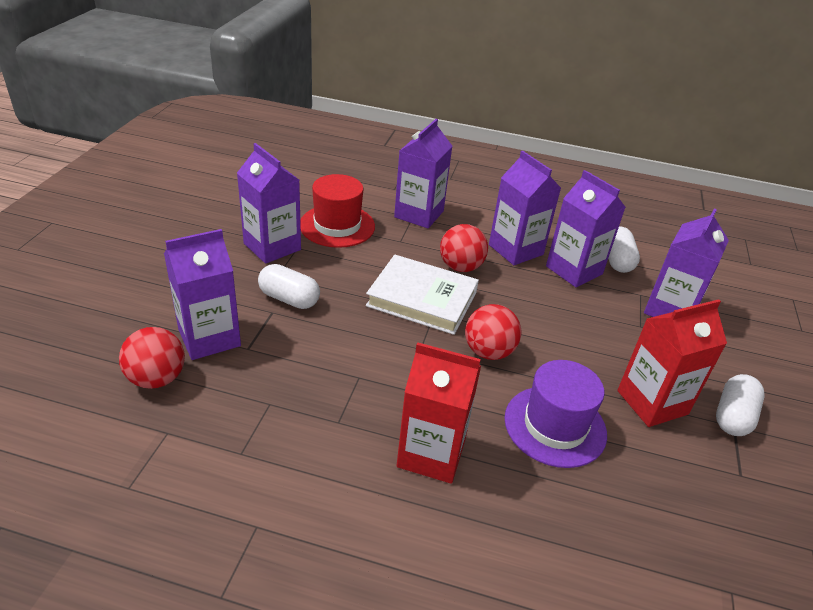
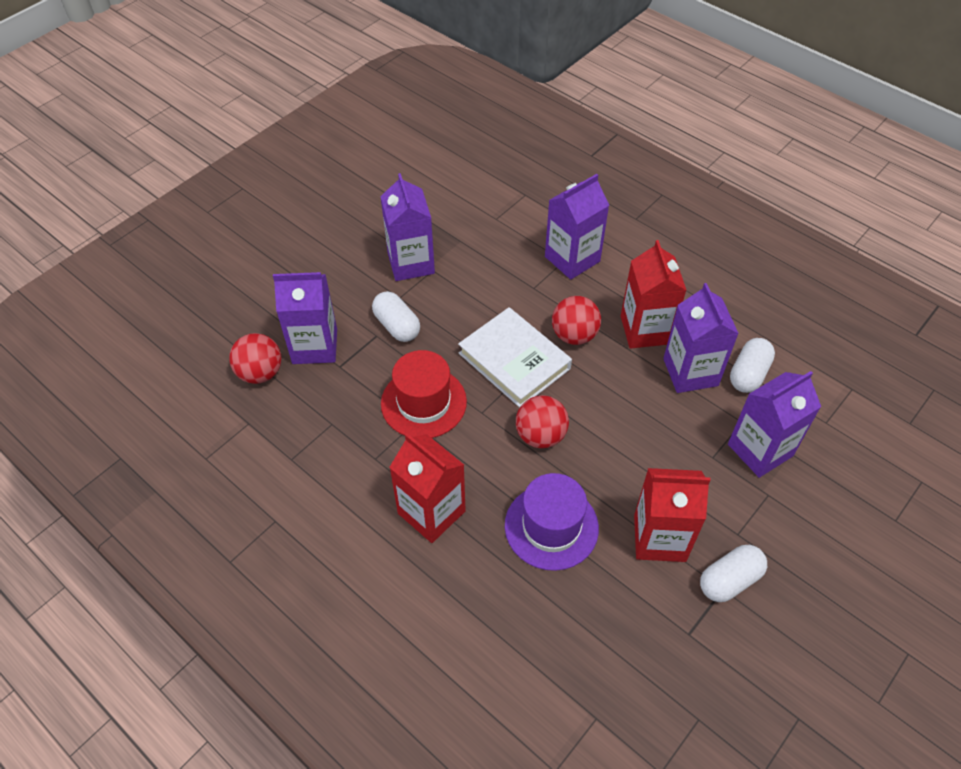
camera: 30 degrees right, 15 degrees up
(337, 226) = (483, 253): red hat -> red hat (423, 402)
(515, 250) = (645, 330): purple carton -> red carton

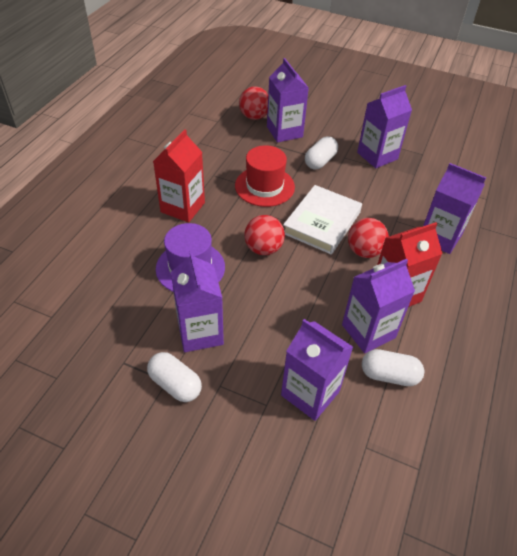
camera: 70 degrees right, 5 degrees down
(659, 538) = (200, 332): red carton -> purple carton

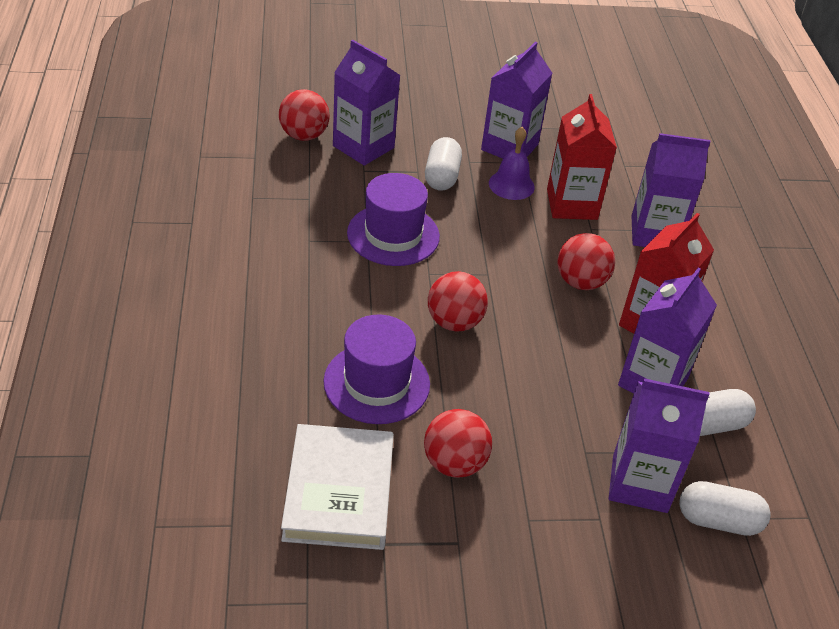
camera: 30 degrees left, 5 degrees down
(175, 384) = (472, 542): white capsule -> white capsule (718, 520)
(182, 207) = (301, 301): red carton -> red carton (572, 204)
(200, 332) = (454, 463): purple carton -> red ball
(264, 186) = (393, 235): red hat -> purple hat
(322, 223) = (503, 262): white book -> white book (339, 491)
(361, 178) = (511, 185): none -> purple bell

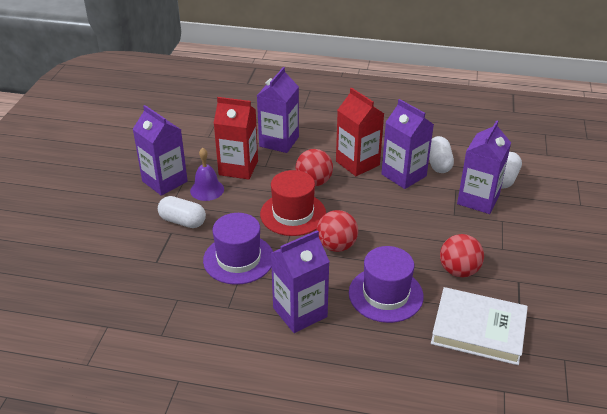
camera: 70 degrees left, 5 degrees down
(304, 135) = (93, 290): red ball -> none
(363, 147) = (126, 257): purple carton -> purple carton (300, 312)
(501, 270) = (293, 214): none -> red hat

